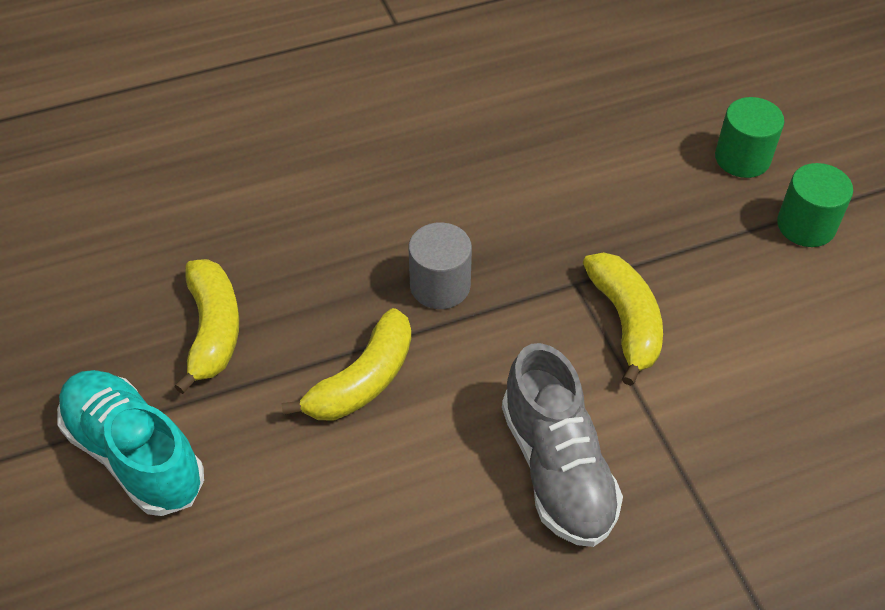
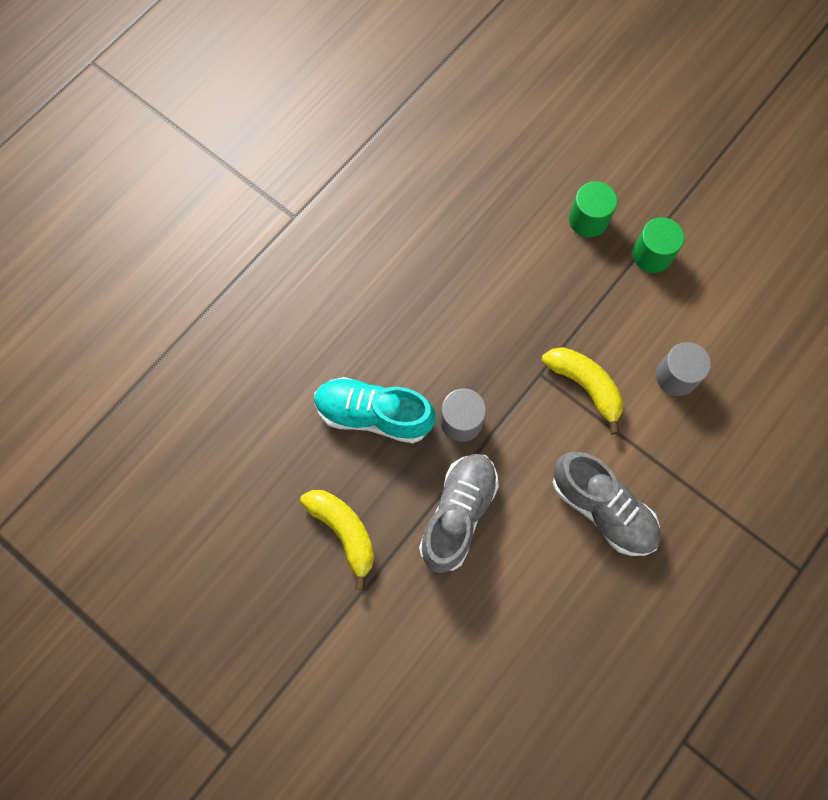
camera: 30 degrees left, 20 degrees up
(135, 454) = (358, 641): turquoise shoe -> turquoise shoe (373, 415)
(363, 380) = (458, 514): yellow banana -> grey shoe
(759, 367) = (676, 376): none -> grey cylinder

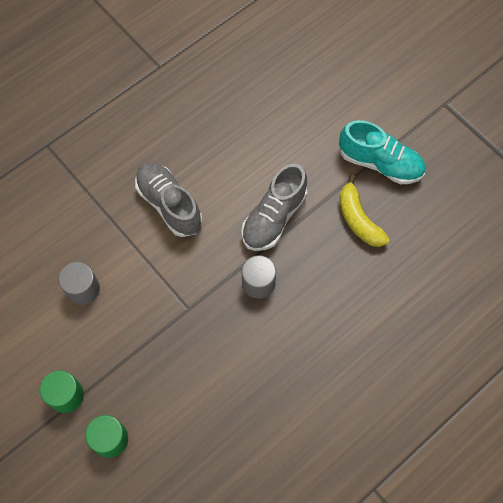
camera: 170 degrees left, 5 degrees down
(373, 415) = (325, 299): turquoise shoe -> turquoise shoe (380, 163)
(585, 386) = (156, 294): yellow banana -> none

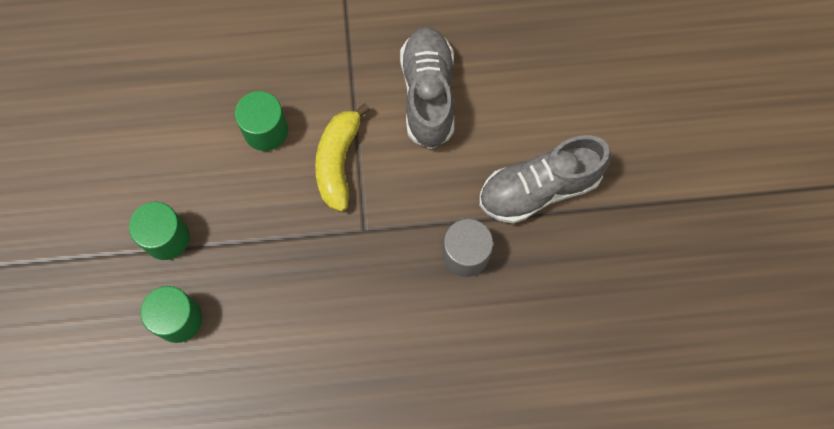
camera: 35 degrees right, 5 degrees up
(83, 289) = (266, 130): grey cylinder -> green cylinder
(358, 219) = (641, 258): yellow banana -> yellow banana (338, 162)
(380, 163) = (718, 206): turquoise shoe -> none

